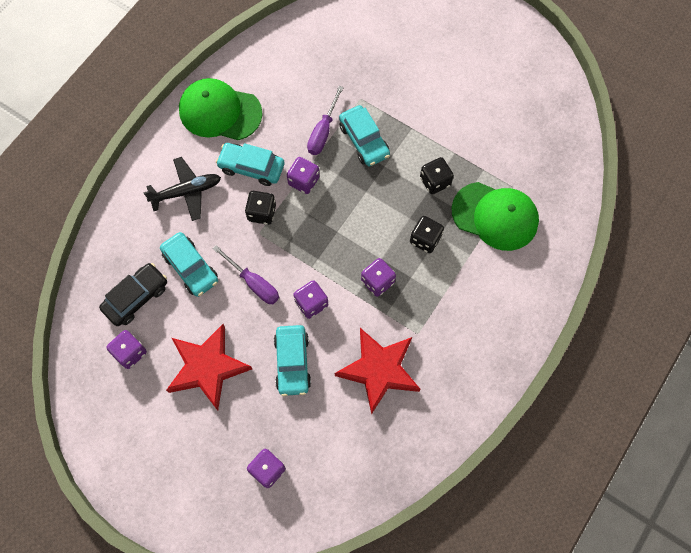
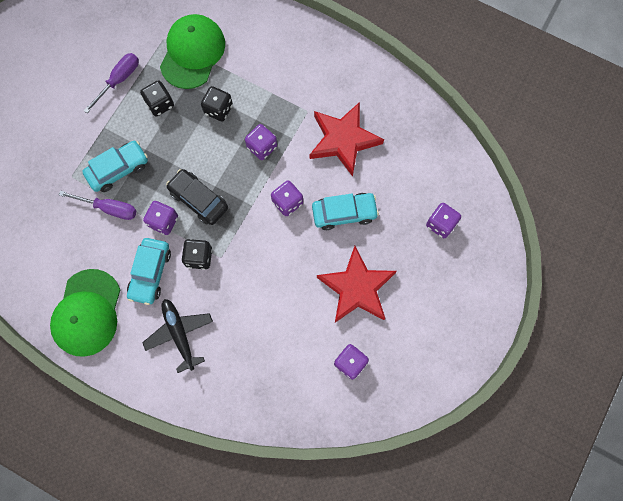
camera: 95 degrees left, 5 degrees up
(136, 297) = (294, 366): black car -> black car (198, 200)
(191, 267) = (260, 317): turquoise car -> none
(253, 283) = (271, 256): purple screwdriver -> purple screwdriver (119, 80)

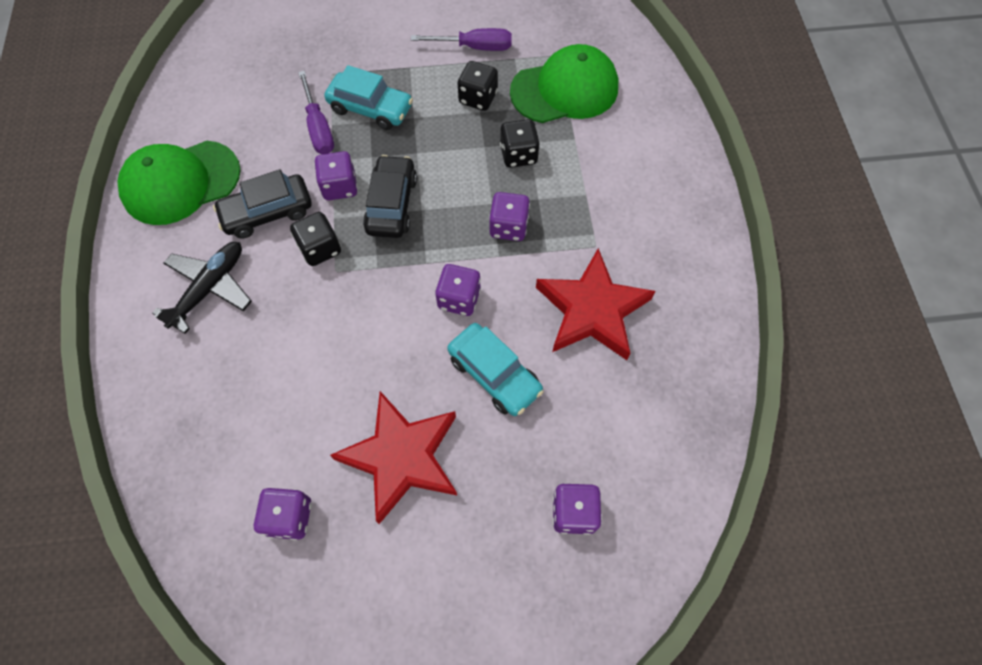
camera: 55 degrees right, 10 degrees down
(150, 273) = (267, 213): turquoise car -> black car

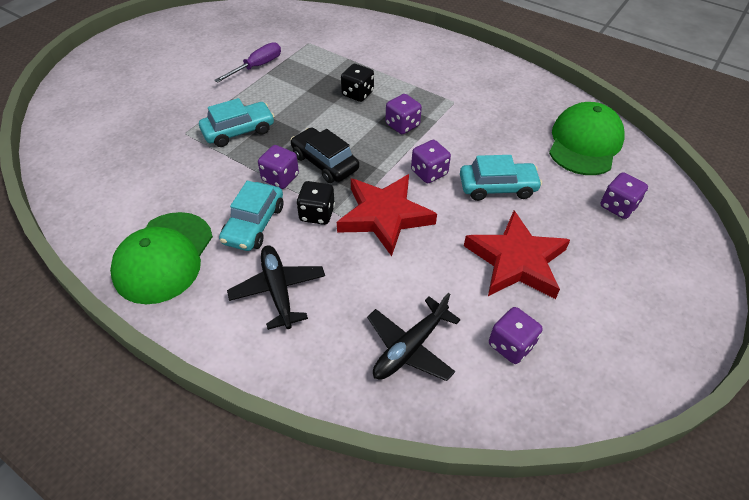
camera: 50 degrees left, 15 degrees down
(224, 433) = (410, 347): none -> black plane
(267, 213) = (254, 224): black car -> turquoise car
(319, 128) = (219, 162): purple screwdriver -> none
(478, 98) = (295, 86): black dice -> none
(565, 90) = (336, 53): green cap -> green cap (584, 143)
(592, 310) = (494, 126): red star -> red star (384, 216)

